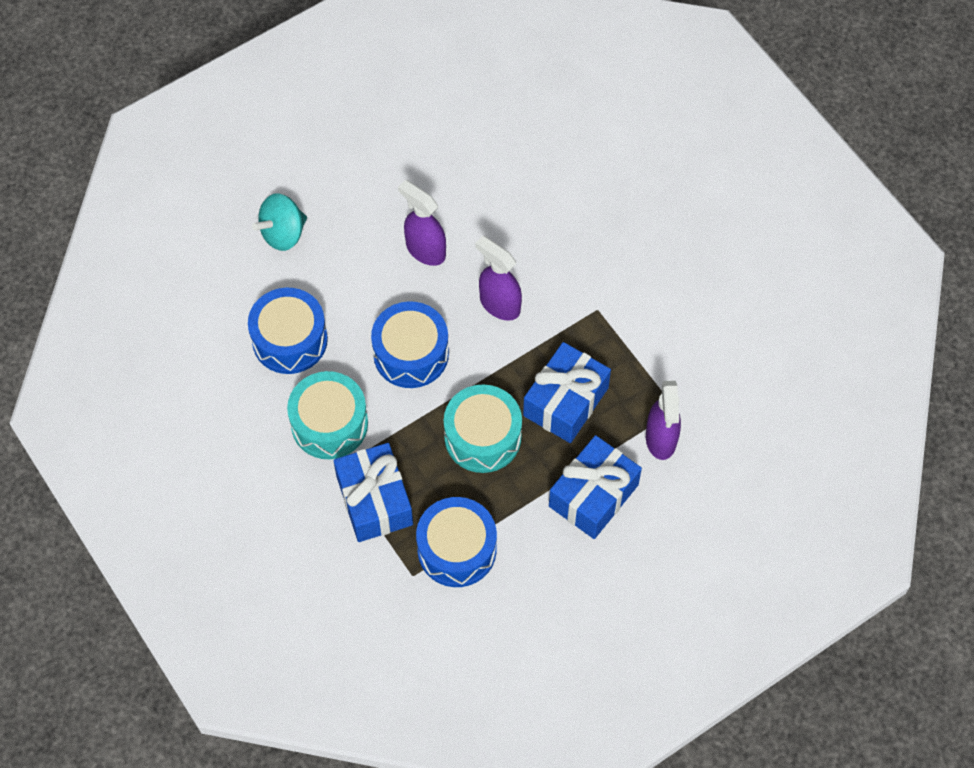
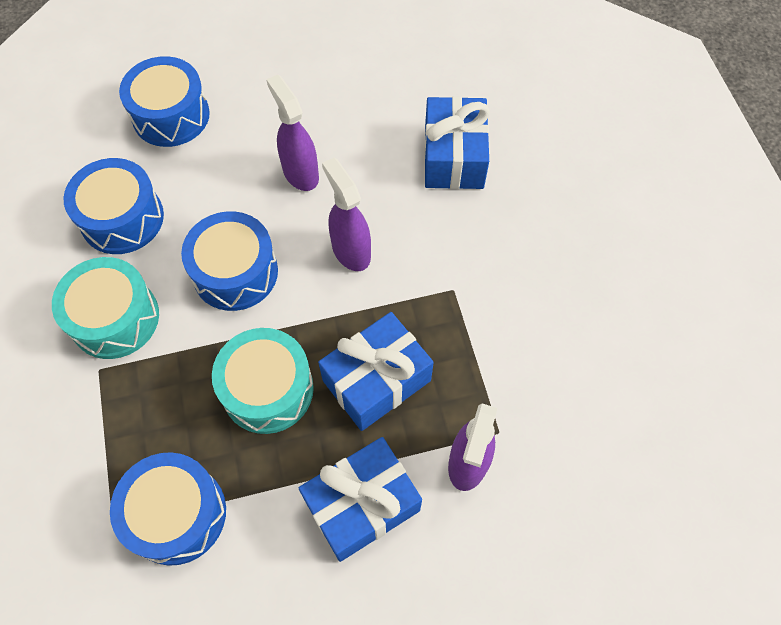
camera: 20 degrees right, 0 degrees up
(283, 233) = (171, 115): turquoise spinning top -> blue drum
(374, 501) = (116, 421): blue gift -> blue gift (453, 157)

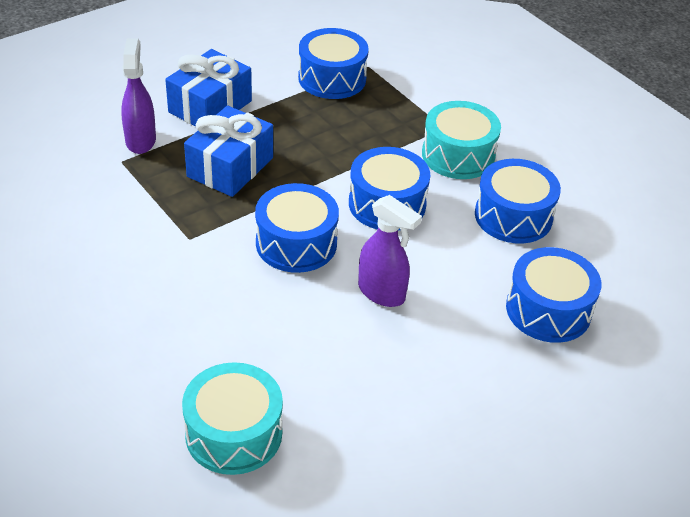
camera: 155 degrees right, 20 degrees down
(268, 389) = (311, 144): turquoise drum -> turquoise drum (234, 433)
(351, 250) = (296, 243): purple spray bottle -> blue drum
(453, 157) = (231, 350): blue gift -> none

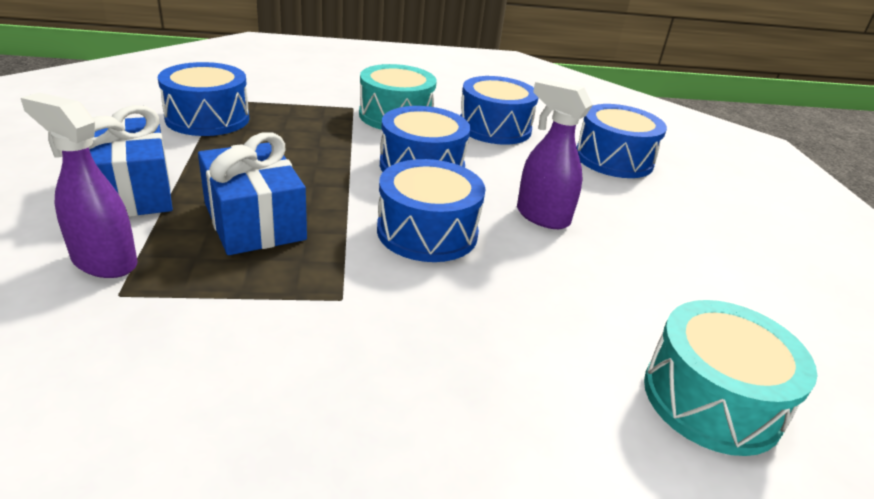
camera: 60 degrees left, 10 degrees down
(382, 293) = (541, 216): purple spray bottle -> purple spray bottle turned 120 degrees counterclockwise

